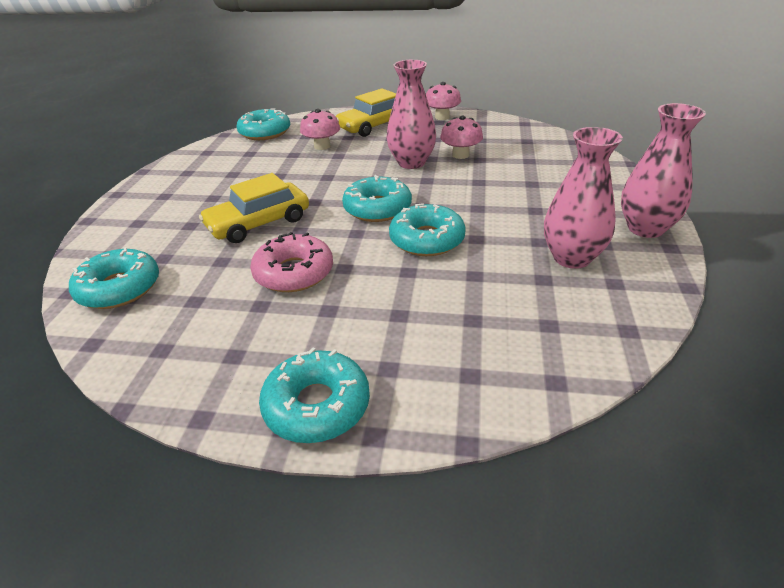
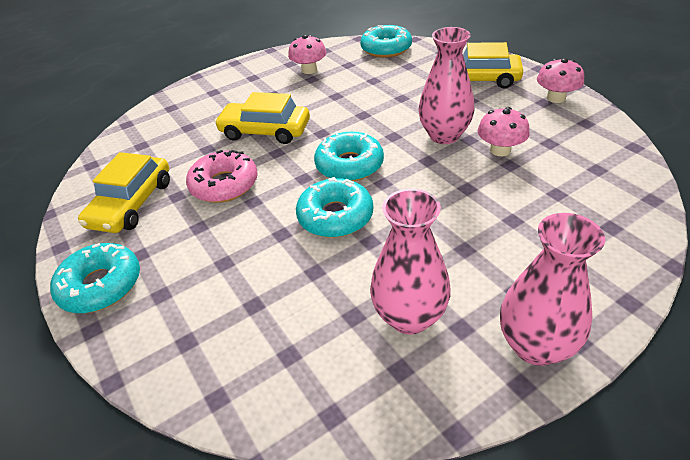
camera: 50 degrees right, 5 degrees up
(119, 288) = (144, 136): turquoise donut -> none
(220, 338) = (132, 204): none -> yellow car
(322, 146) = (404, 82): pink mushroom -> pink mushroom (309, 70)

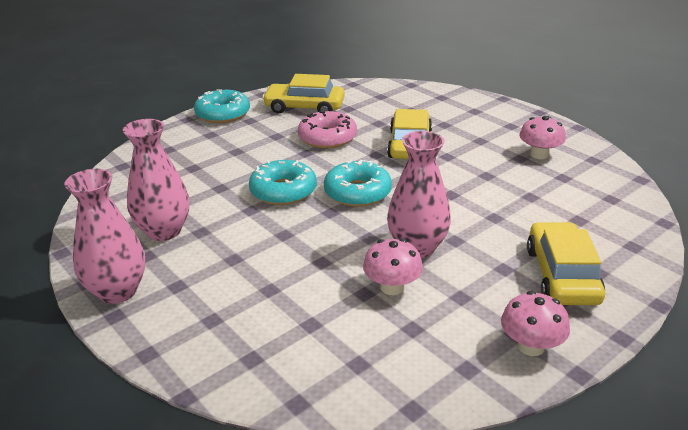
camera: 80 degrees right, 10 degrees down
(386, 49) = (620, 201): turquoise donut -> none

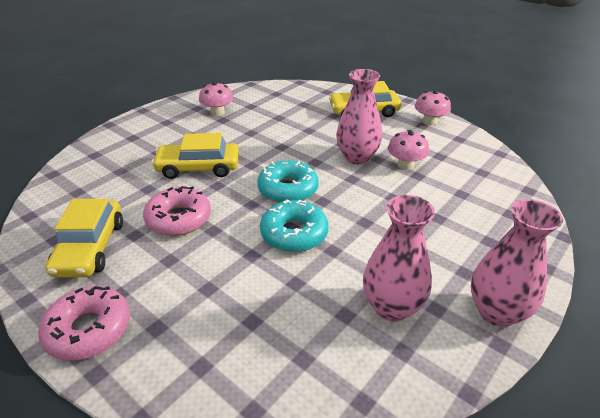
camera: 100 degrees left, 5 degrees up
(223, 114) = (89, 329): turquoise donut -> pink donut

